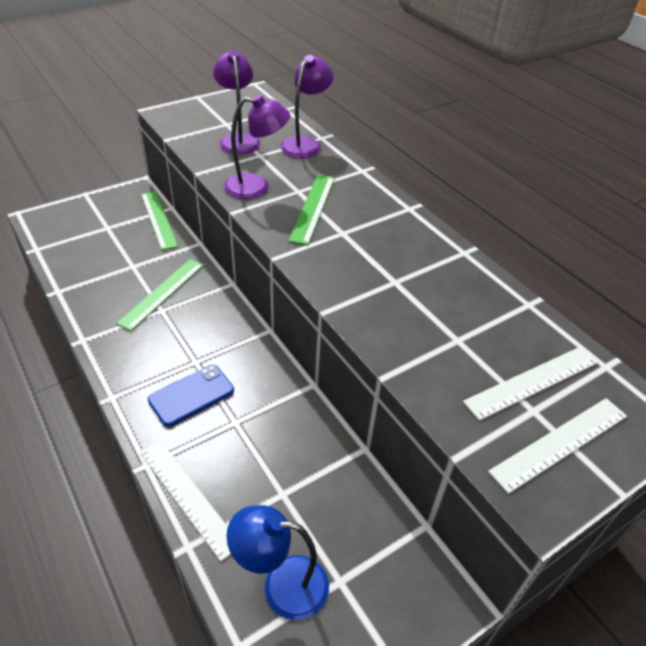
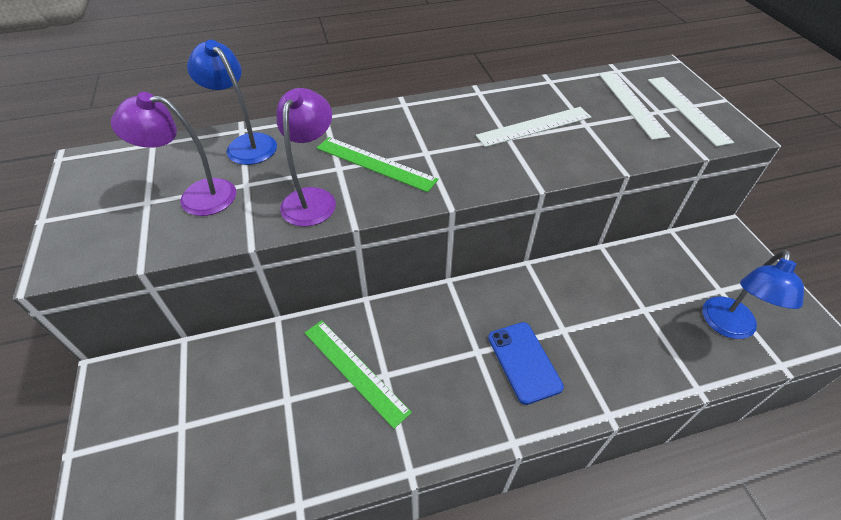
camera: 70 degrees left, 5 degrees up
(158, 219) = (201, 357): green ruler -> none
(188, 496) = (647, 381): white ruler -> white ruler (534, 126)
(305, 144) = (246, 144): purple lamp -> blue lamp

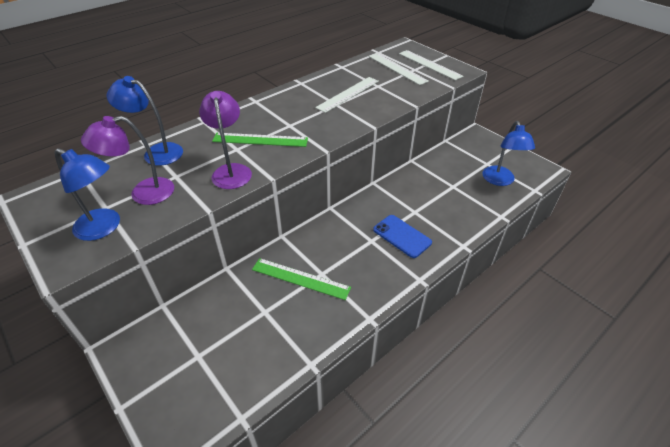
camera: 25 degrees left, 5 degrees down
(128, 229) = (104, 228): none -> blue lamp

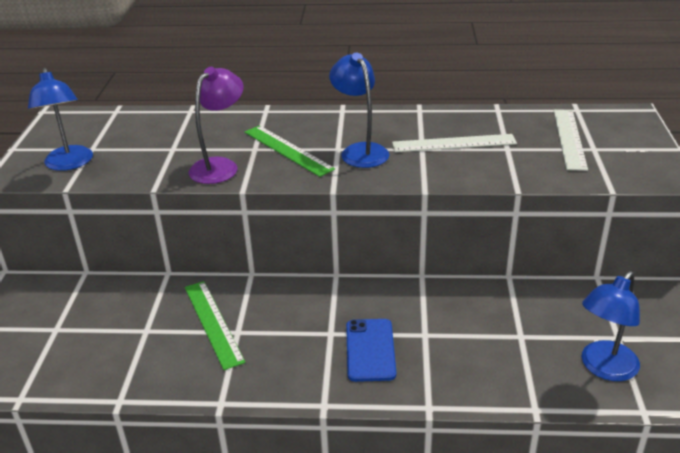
camera: 45 degrees right, 10 degrees down
(143, 193) = (130, 151): purple lamp -> none
(156, 152) = (188, 121): blue lamp -> blue lamp (360, 151)
(429, 65) = (626, 151): white ruler -> none

